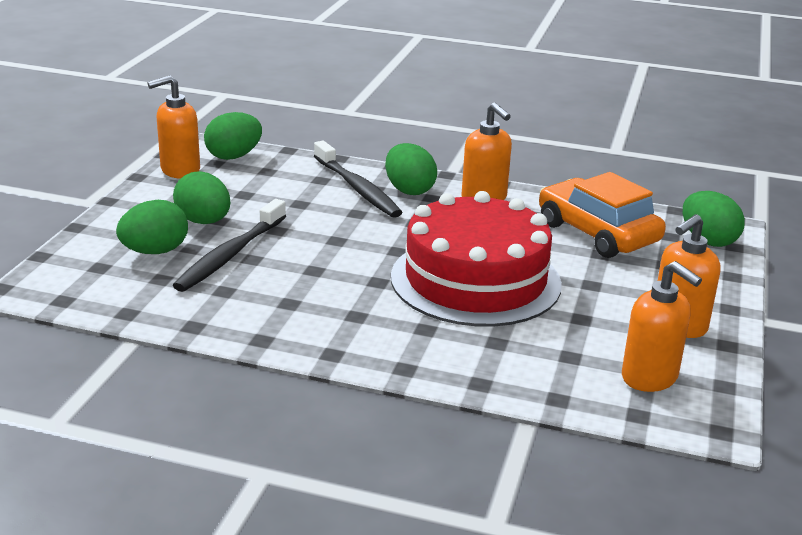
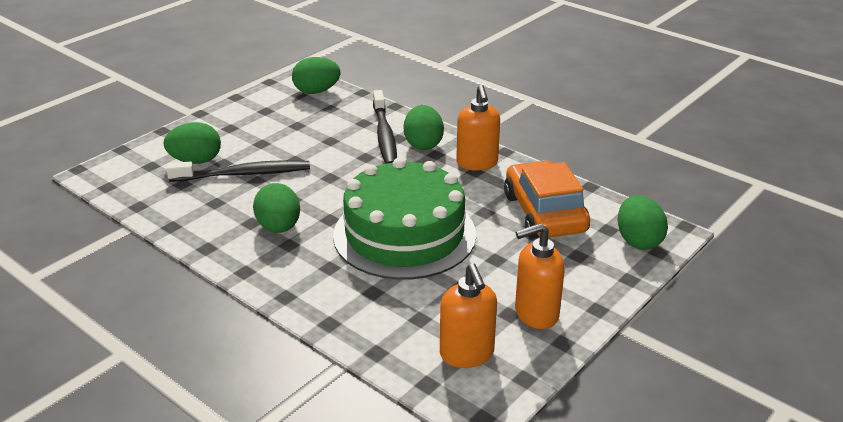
camera: 25 degrees right, 5 degrees up
(179, 170) = (268, 97): orange soap dispenser -> none
(204, 222) = (249, 143): green egg -> green egg (279, 227)
(230, 255) = (244, 174): black toothbrush -> black toothbrush turned 150 degrees counterclockwise
(475, 280) = (404, 234): red cake -> green cake

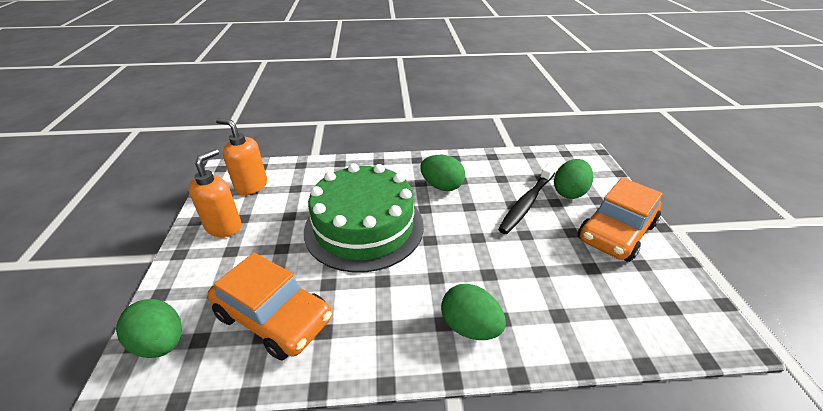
camera: 135 degrees right, 5 degrees up
(235, 127) = (615, 232): none -> orange car
(316, 91) = (671, 325): green egg -> none
(384, 135) = (516, 311): black toothbrush -> none
(477, 163) = (393, 339): orange soap dispenser -> none

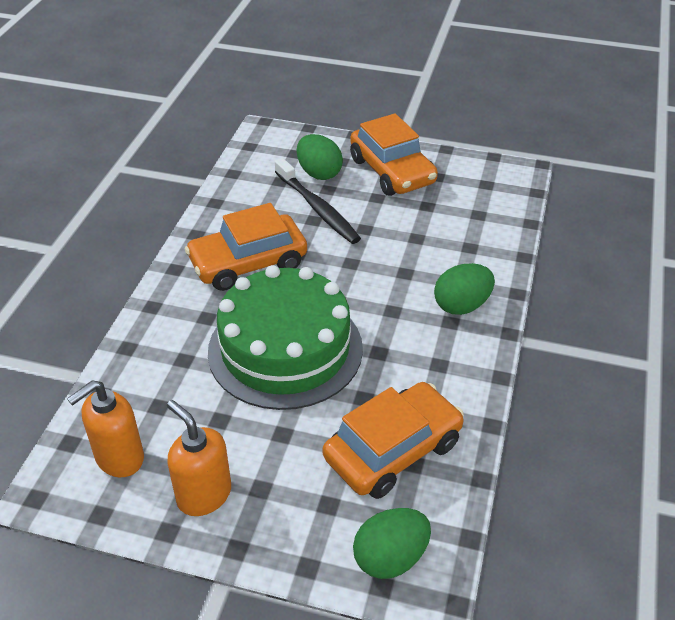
camera: 70 degrees left, 5 degrees up
(442, 186) = (248, 263): green egg -> orange car

